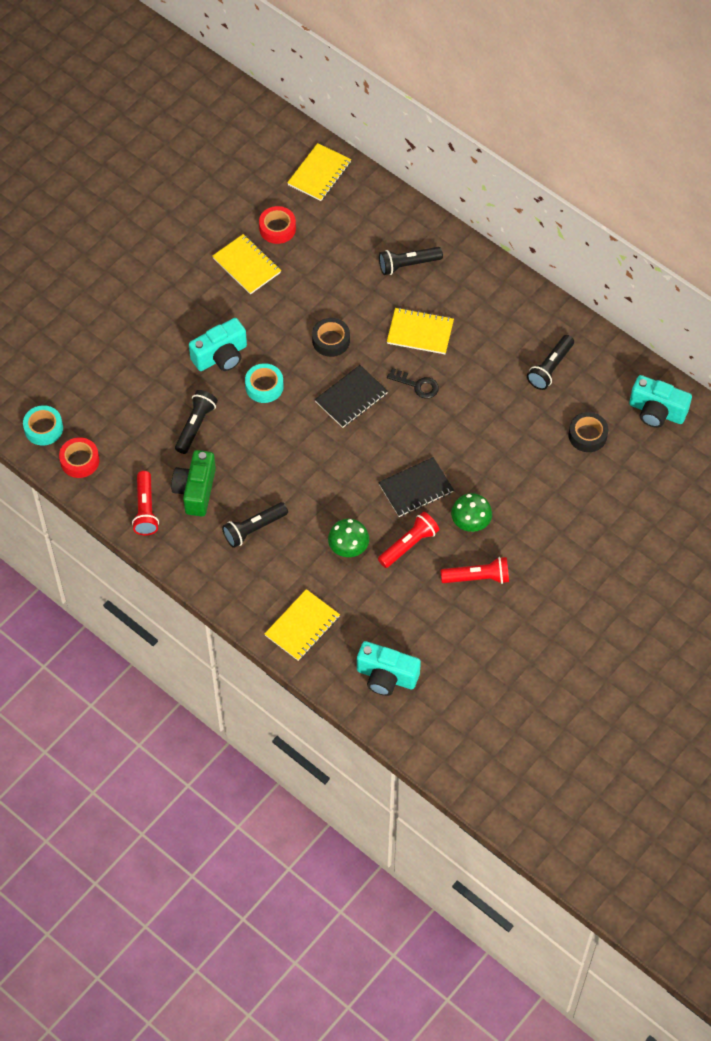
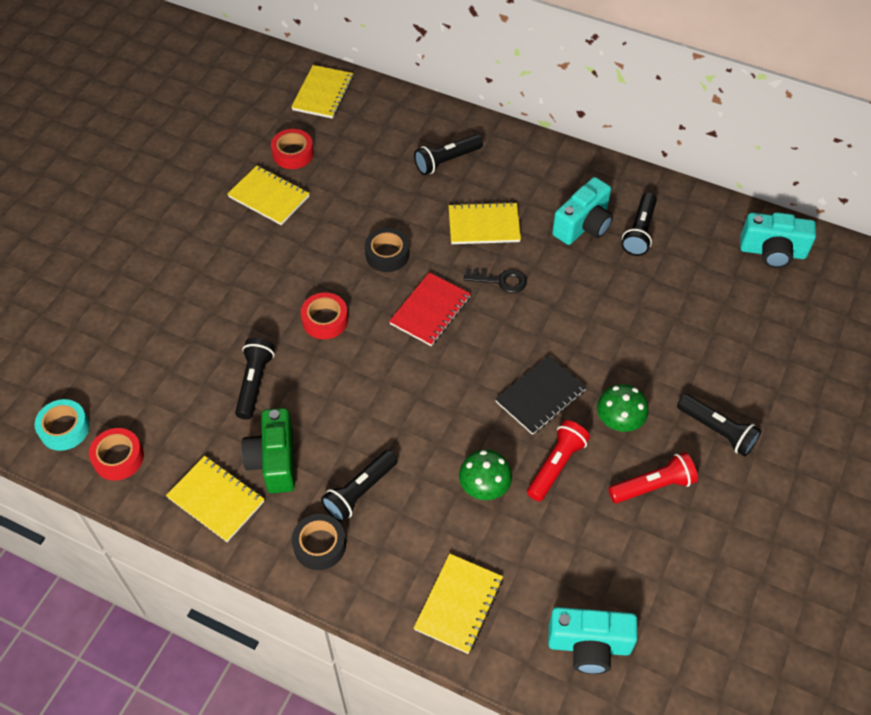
camera: 15 degrees left, 5 degrees down
(145, 509) = (216, 500): red flashlight -> yellow notebook
(221, 356) = (265, 298): turquoise camera -> turquoise camera (583, 225)
(264, 386) = (325, 320): turquoise tape -> red tape
(351, 398) = (430, 311): black notebook -> red notebook
(545, 548) = (717, 431): none -> black flashlight
(587, 435) = (710, 293): black tape -> black tape (319, 545)

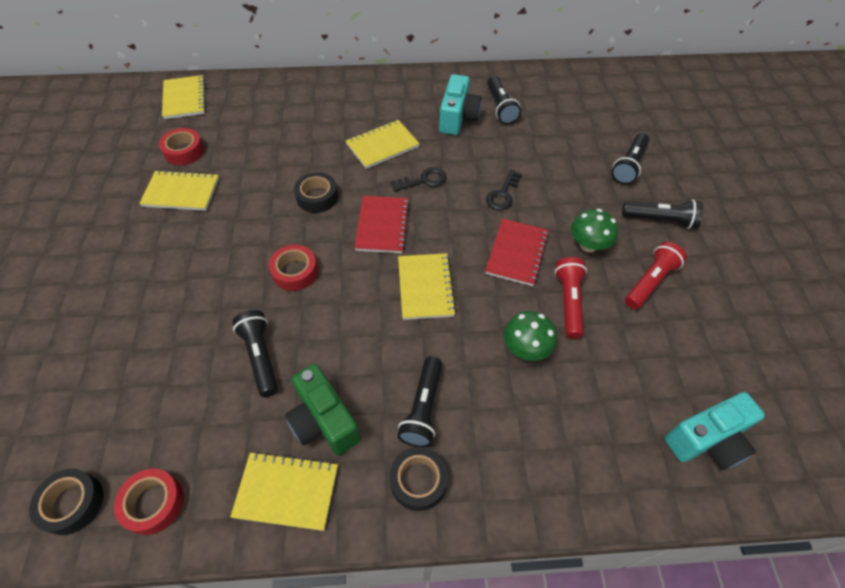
camera: 30 degrees left, 0 degrees up
(64, 429) = (72, 503): turquoise tape -> black tape
(446, 161) = (321, 111): black flashlight -> black flashlight (629, 166)
(459, 604) = (579, 466): yellow notebook -> yellow notebook (425, 287)
(540, 396) = (517, 253): black notebook -> red notebook
(570, 330) = (503, 194): none -> black key
(772, 252) = (598, 87): turquoise camera -> none

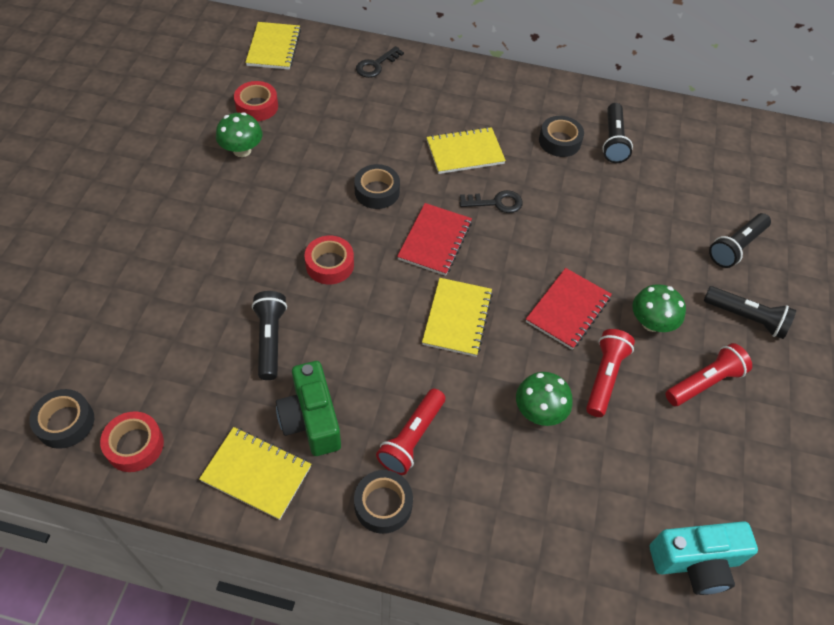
camera: 15 degrees right, 0 degrees up
(181, 192) = (242, 150): yellow notebook -> green mushroom
(423, 408) = (412, 438): black flashlight -> red flashlight
(458, 118) = (559, 141): turquoise camera -> black tape
(503, 194) = (577, 241): black key -> black key (376, 65)

